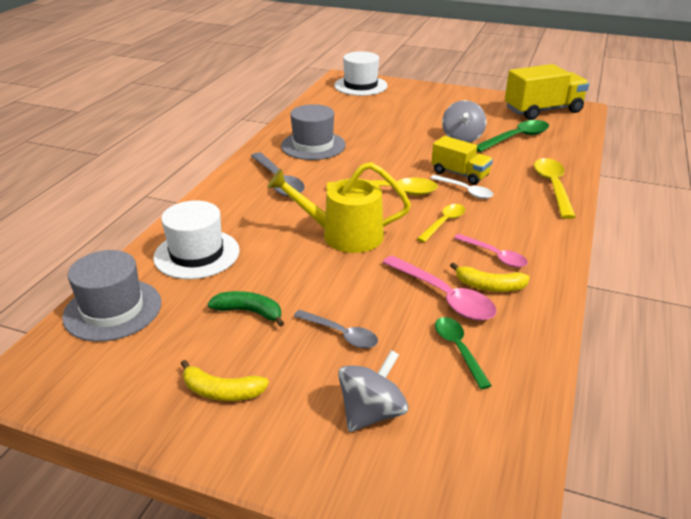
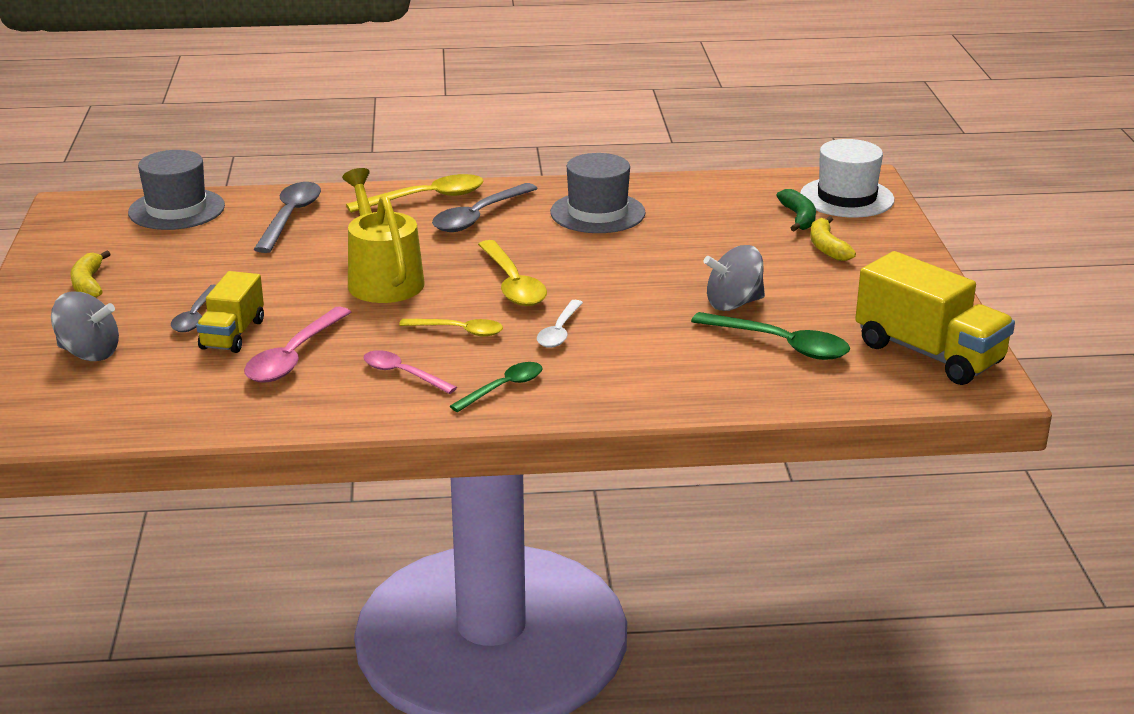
camera: 65 degrees right, 5 degrees down
(197, 254) = (290, 217): white hat -> grey spoon
(249, 312) = (207, 266): green banana -> green banana (798, 218)
(458, 349) = (203, 379): green spoon -> green spoon (503, 388)
(460, 174) = (607, 320): yellow truck -> yellow truck (233, 334)
(489, 286) = (332, 380): yellow banana -> yellow banana (827, 247)
(494, 256) = (402, 374): pink spoon -> pink spoon turned 105 degrees clockwise
(553, 187) = (631, 392): yellow spoon -> yellow spoon (426, 198)

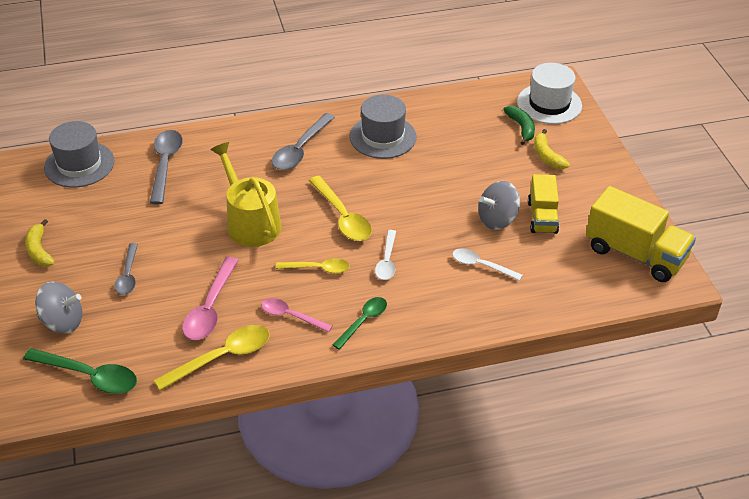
camera: 10 degrees left, 15 degrees up
(233, 334) = (160, 291): yellow truck -> yellow truck (542, 217)
(426, 198) = (258, 134): yellow spoon -> yellow spoon (222, 357)
(694, 347) = (481, 265): none -> white spoon
(781, 345) = (537, 256): green spoon -> green spoon (89, 376)

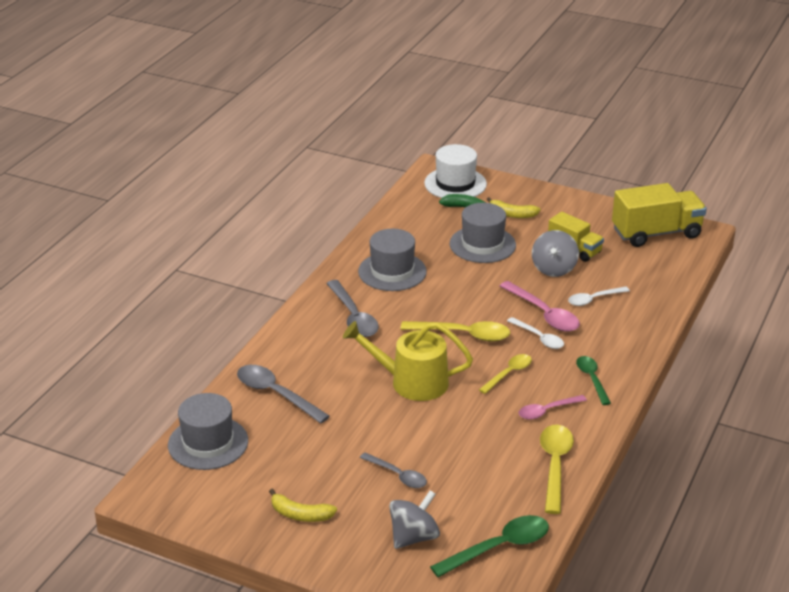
camera: 50 degrees left, 10 degrees down
(210, 308) = (491, 447): pink spoon -> pink spoon (544, 314)
(481, 163) = (482, 244): none -> grey hat

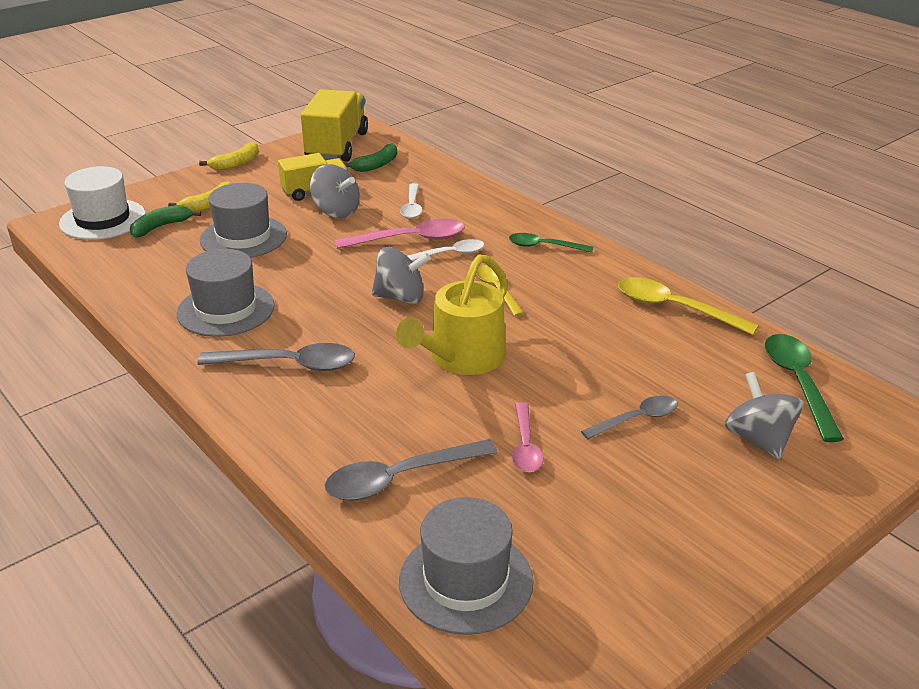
camera: 65 degrees left, 0 degrees up
(300, 514) = (677, 526): yellow banana -> yellow banana (236, 163)
(463, 334) = (401, 297): yellow spoon -> grey spinning top
(547, 411) = (579, 286): pink spoon -> pink spoon (525, 446)
(644, 261) = (376, 165): none -> green banana

